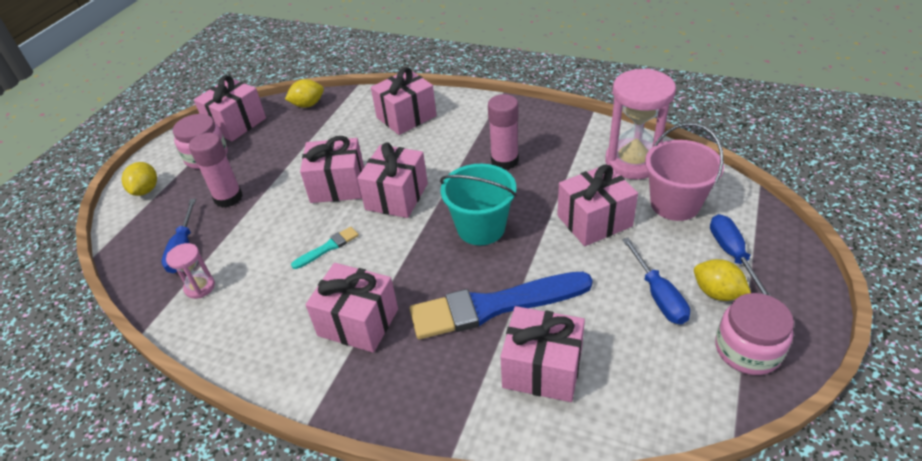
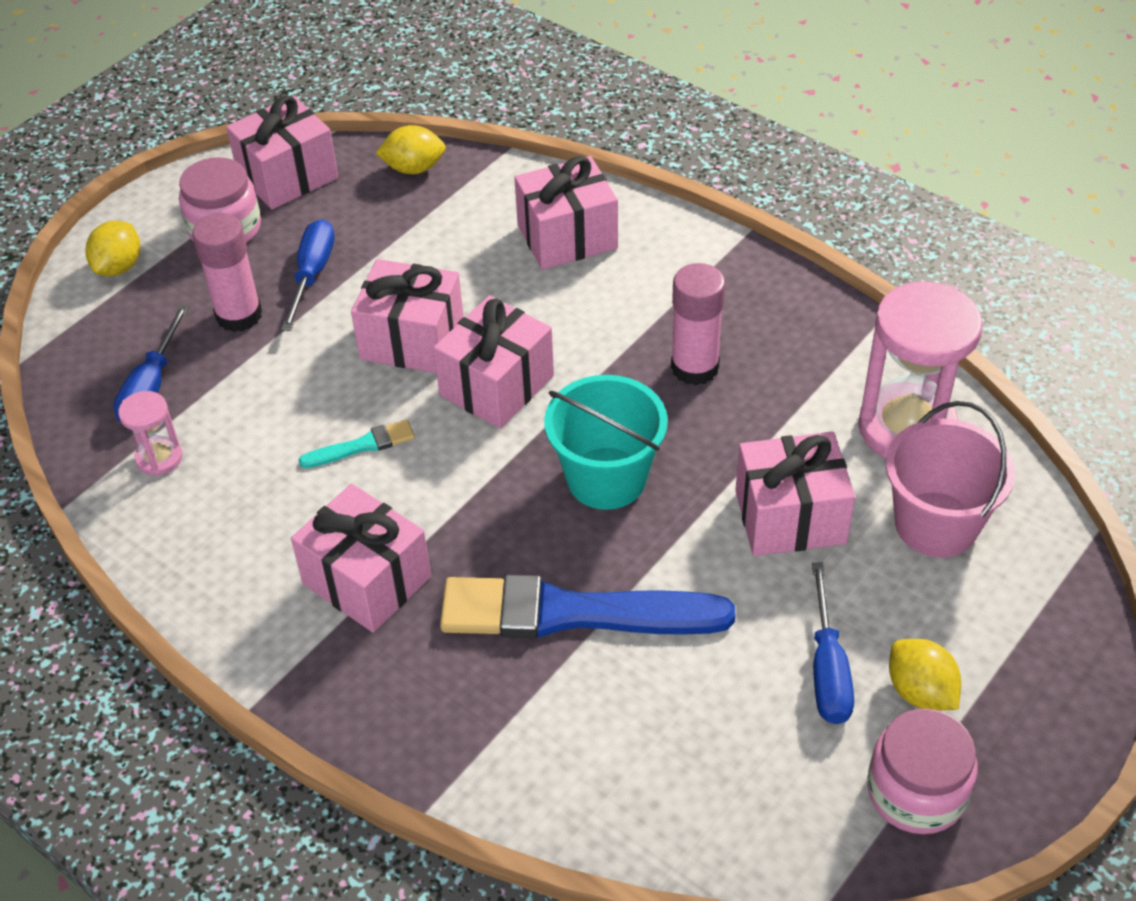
camera: 15 degrees right, 5 degrees up
(542, 369) = (601, 728): pink gift -> none
(732, 254) = (980, 637): blue screwdriver -> blue screwdriver (312, 274)

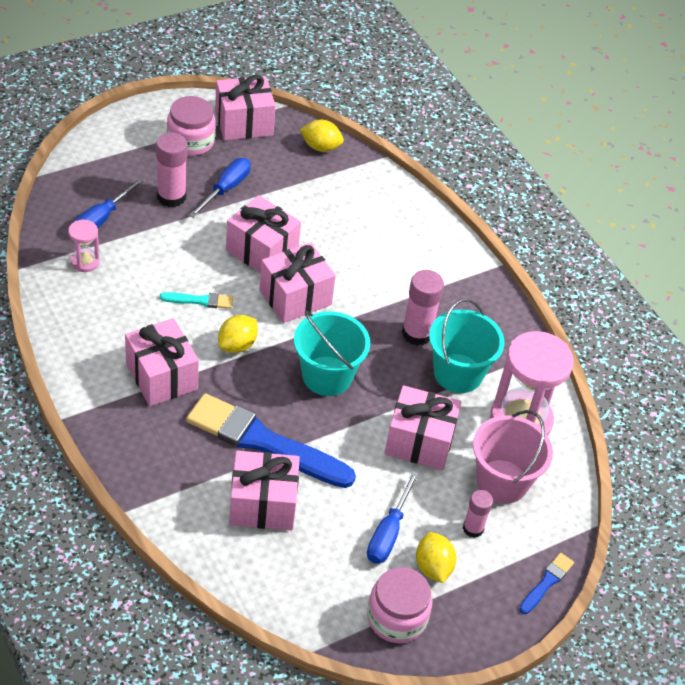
camera: 15 degrees right, 0 degrees up
(119, 267) = (119, 141): yellow lemon -> yellow lemon (237, 345)
(567, 237) = (388, 225): pink gift -> pink gift (263, 504)
(783, 399) = (458, 373): none -> turquoise bucket
(939, 609) = (473, 528): none -> pink glue stick
(1086, 642) = (546, 582): none -> blue brush

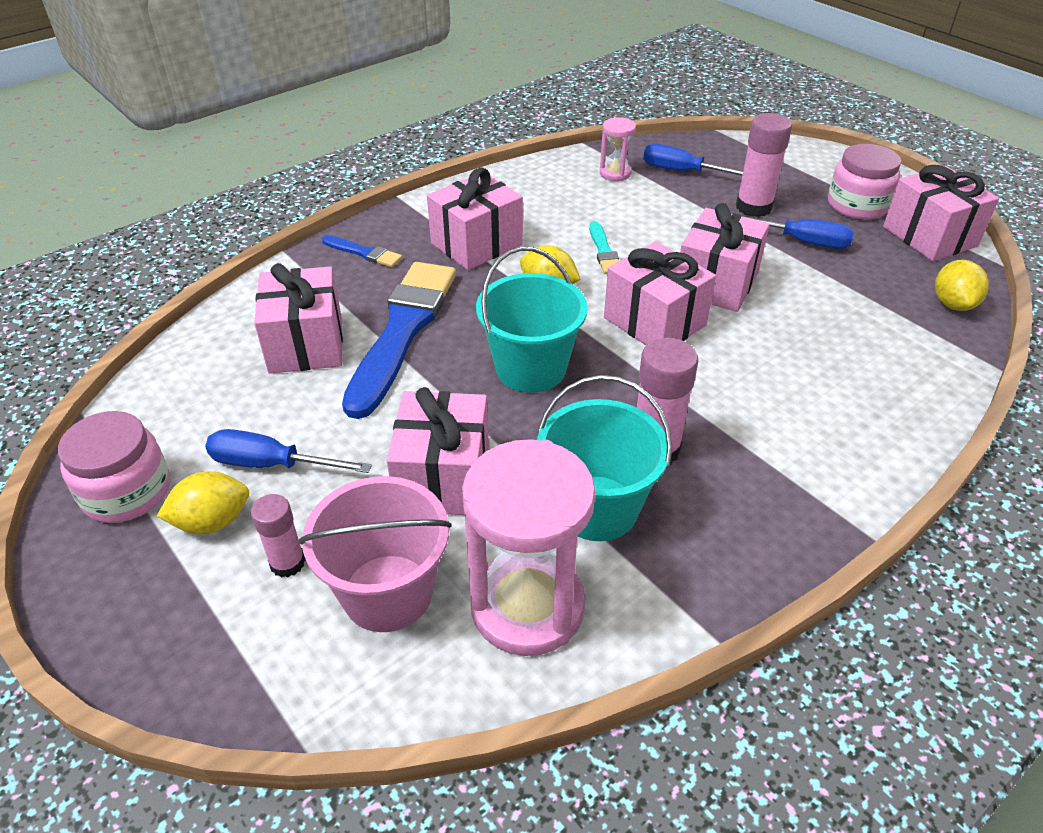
camera: 85 degrees right, 5 degrees down
(546, 582) = (181, 682): blue brush -> blue brush (364, 253)

